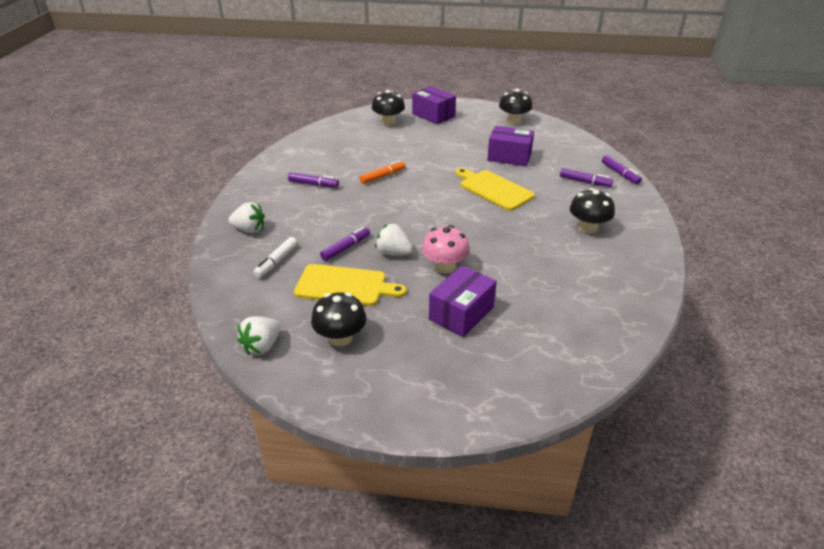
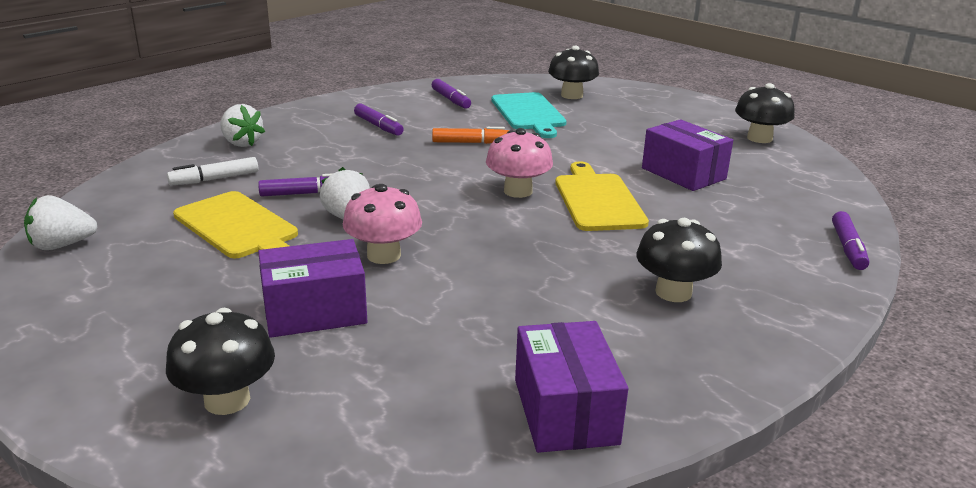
camera: 35 degrees right, 10 degrees down
(340, 338) = (143, 273): black mushroom -> black mushroom (227, 400)
(384, 143) = (529, 113): none -> turquoise cutting board
(433, 115) = (645, 103): purple box -> purple box (565, 411)
(451, 199) = (518, 191): none -> pink mushroom
(585, 182) = (763, 237): purple marker -> purple marker (451, 100)

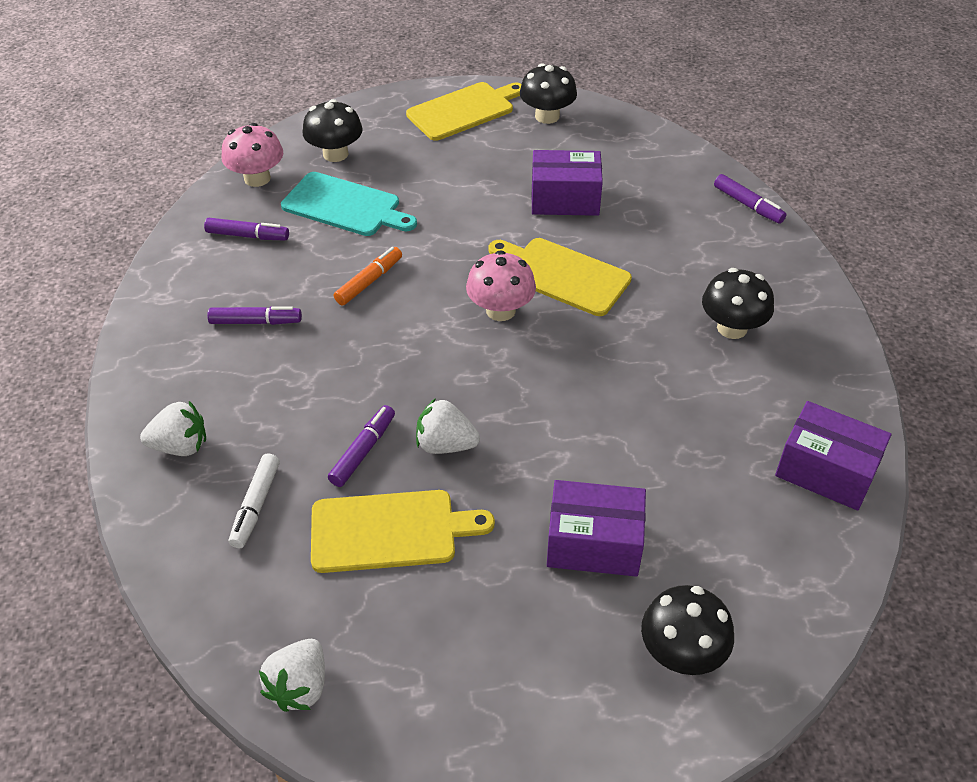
camera: 50 degrees left, 20 degrees up
(315, 311) = (594, 543): purple box -> purple box turned 75 degrees clockwise
(384, 255) = (537, 455): pink mushroom -> pink mushroom (257, 178)
(699, 113) = (464, 110): none -> yellow cutting board

